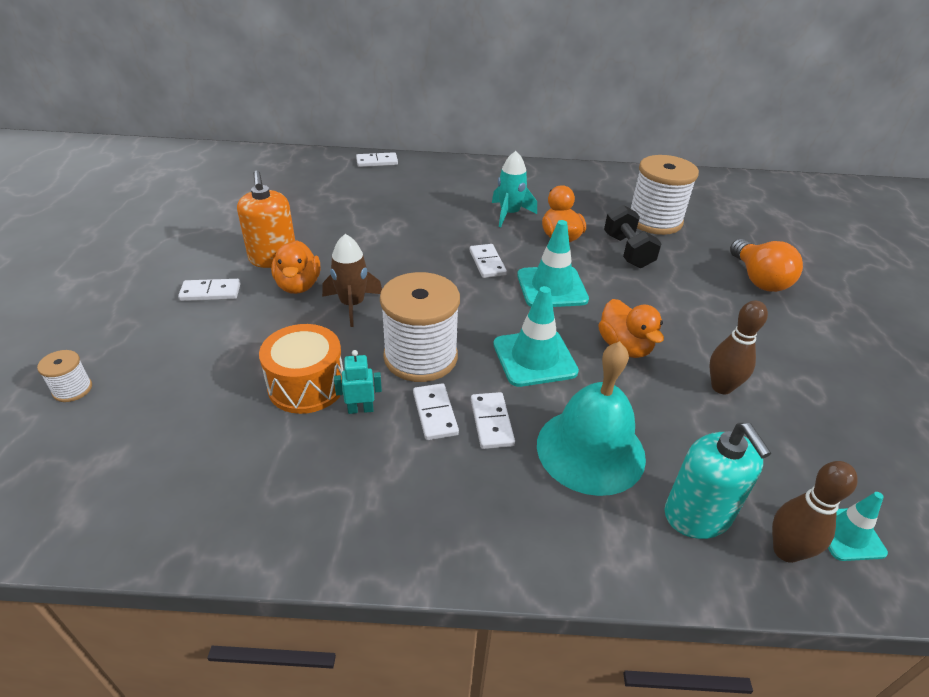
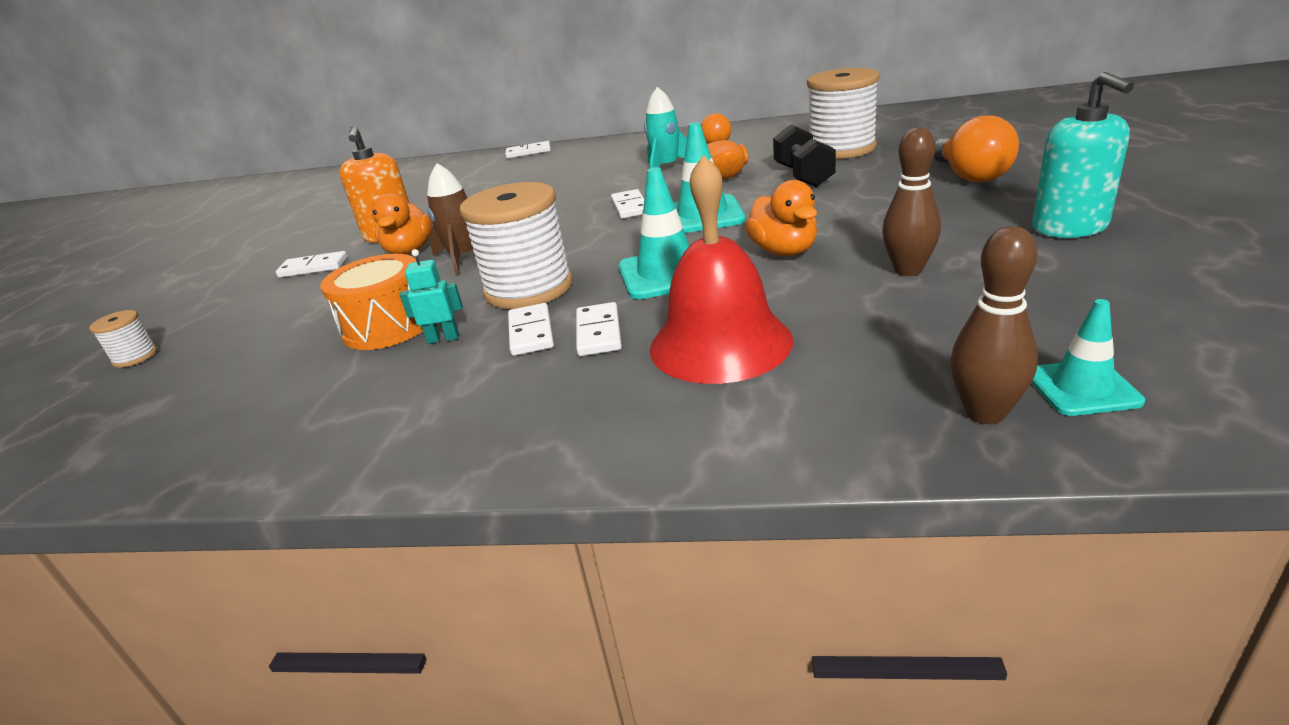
camera: 10 degrees right, 10 degrees down
(590, 450) = (720, 343): turquoise bell -> red bell
(697, 515) = (857, 389): turquoise soap dispenser -> turquoise soap dispenser (1070, 227)

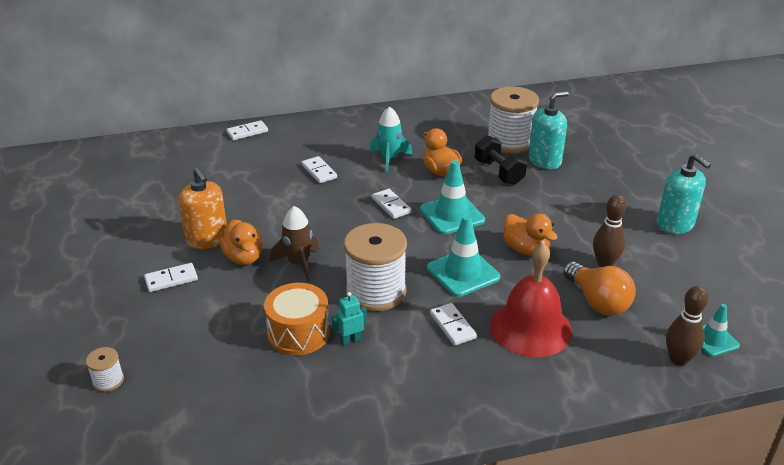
camera: 25 degrees left, 5 degrees up
(531, 332) = (408, 330): white domino -> white domino (319, 171)
(880, 164) = (544, 161): none -> turquoise soap dispenser
(970, 176) = (605, 175): orange light bulb -> orange light bulb (597, 301)

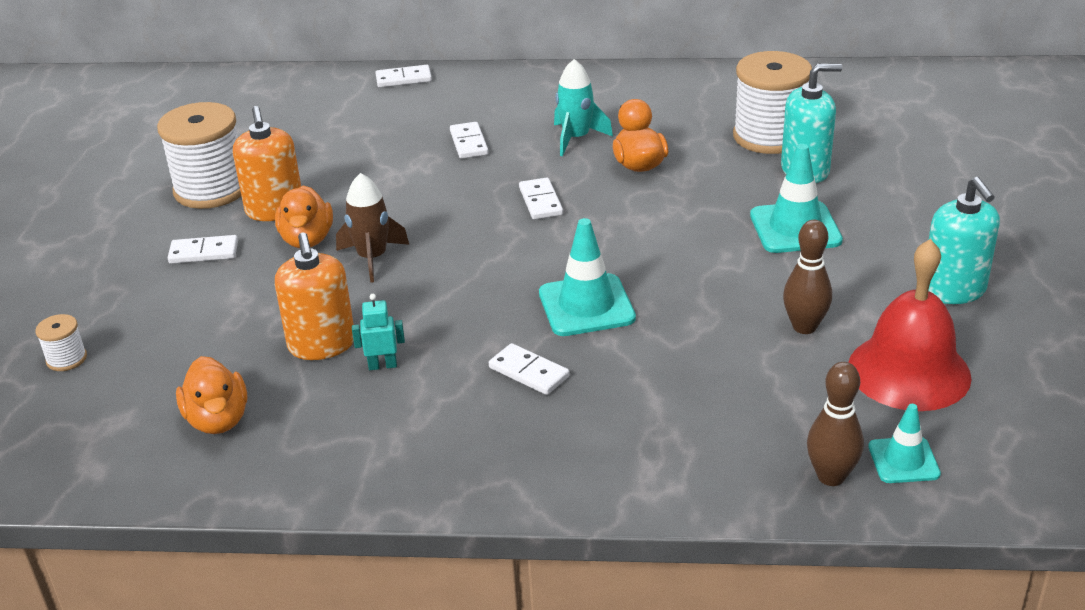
camera: 20 degrees right, 0 degrees up
(298, 333) = (322, 345): orange drum -> orange soap dispenser
(376, 291) = (452, 310): white spool -> white spool (211, 189)
(452, 215) = (619, 226): turquoise traffic cone -> turquoise traffic cone (795, 228)
(452, 326) = (528, 372): white domino -> white domino turned 45 degrees counterclockwise
(499, 172) = (724, 177): black dumbbell -> none
(526, 249) = (697, 289): orange duck -> orange duck (218, 420)
(530, 328) = (637, 394): red bell -> red bell (909, 371)
(597, 301) = (758, 377): orange light bulb -> none

